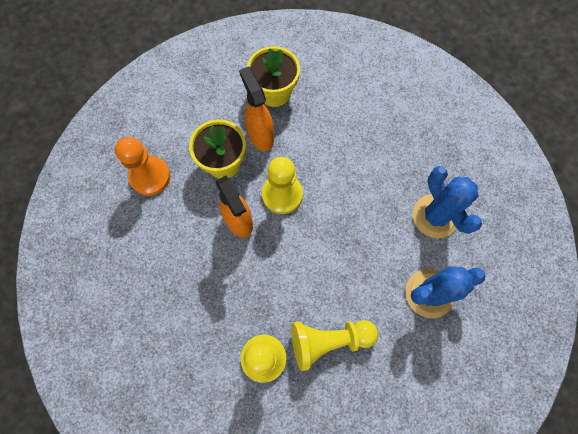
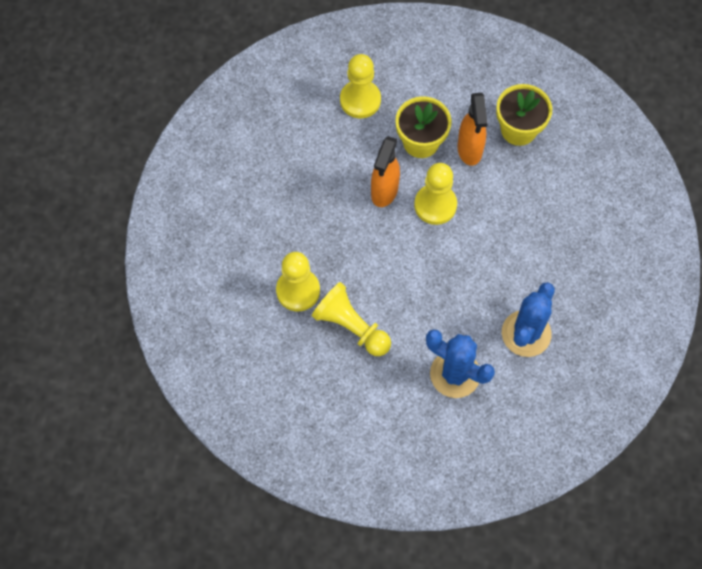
camera: 50 degrees right, 5 degrees down
(150, 176) = (360, 100): orange pawn -> yellow pawn
(260, 136) = (469, 150): orange spray bottle -> orange spray bottle turned 150 degrees clockwise

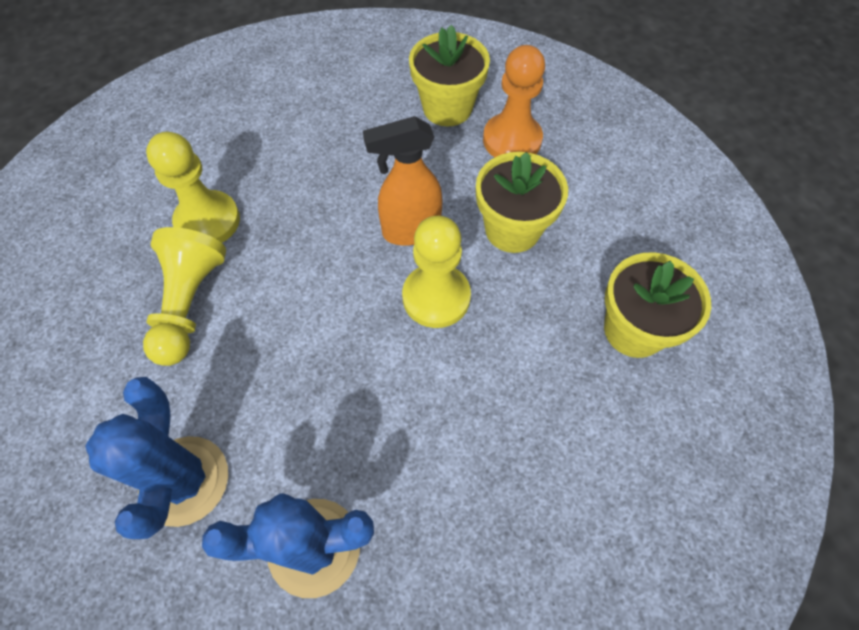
camera: 55 degrees right, 5 degrees down
(309, 117) = (447, 108): none -> yellow flower pot
(360, 100) = (512, 140): yellow pawn -> orange pawn
(469, 150) = (550, 289): orange spray bottle -> none

